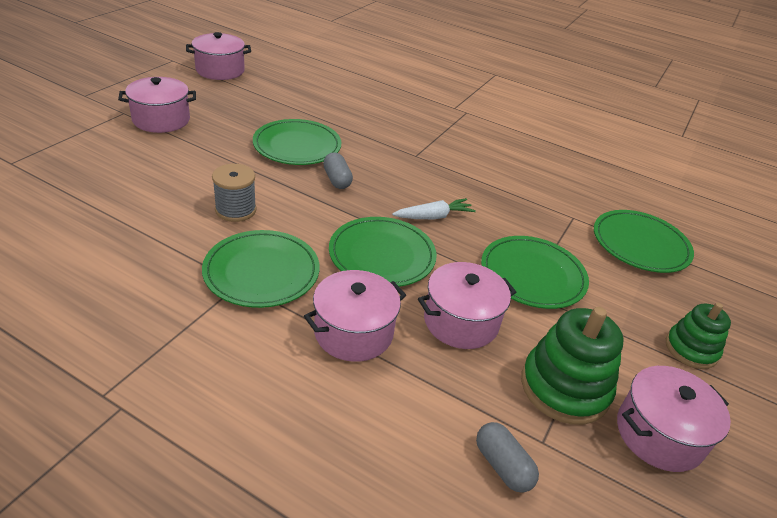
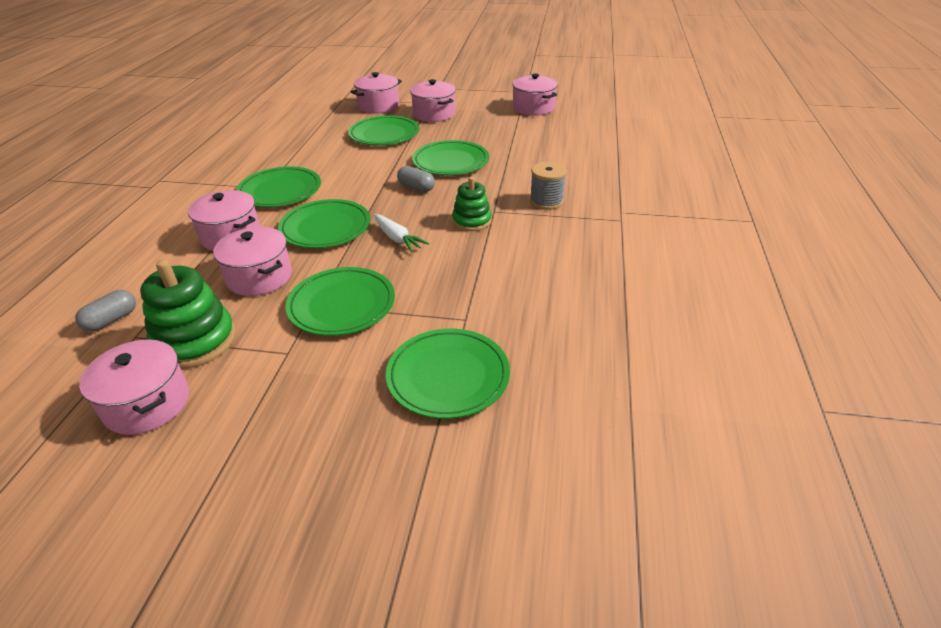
camera: 75 degrees right, 0 degrees up
(82, 145) = (378, 106): none -> pink pot
(178, 163) = (384, 134): none -> green plate
(235, 210) = (344, 165): grey spool -> grey spool (546, 201)
(337, 180) = (416, 187): grey capsule -> grey capsule turned 75 degrees clockwise
(691, 349) = (270, 426): green stacking toy -> green stacking toy (471, 221)

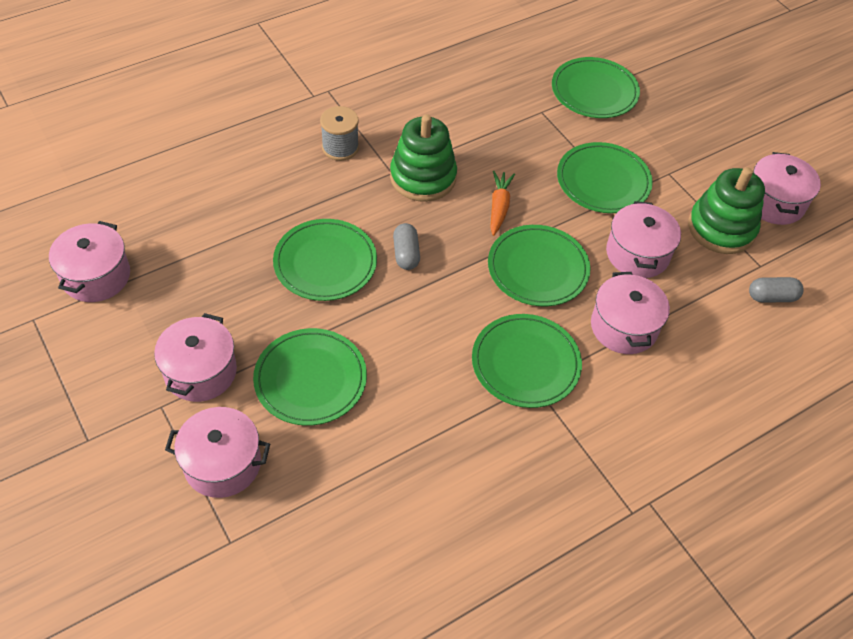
camera: 135 degrees left, 15 degrees up
(397, 239) = (499, 207): white carrot -> orange carrot
(471, 221) = (423, 177): green stacking toy -> green stacking toy, size x1.58

